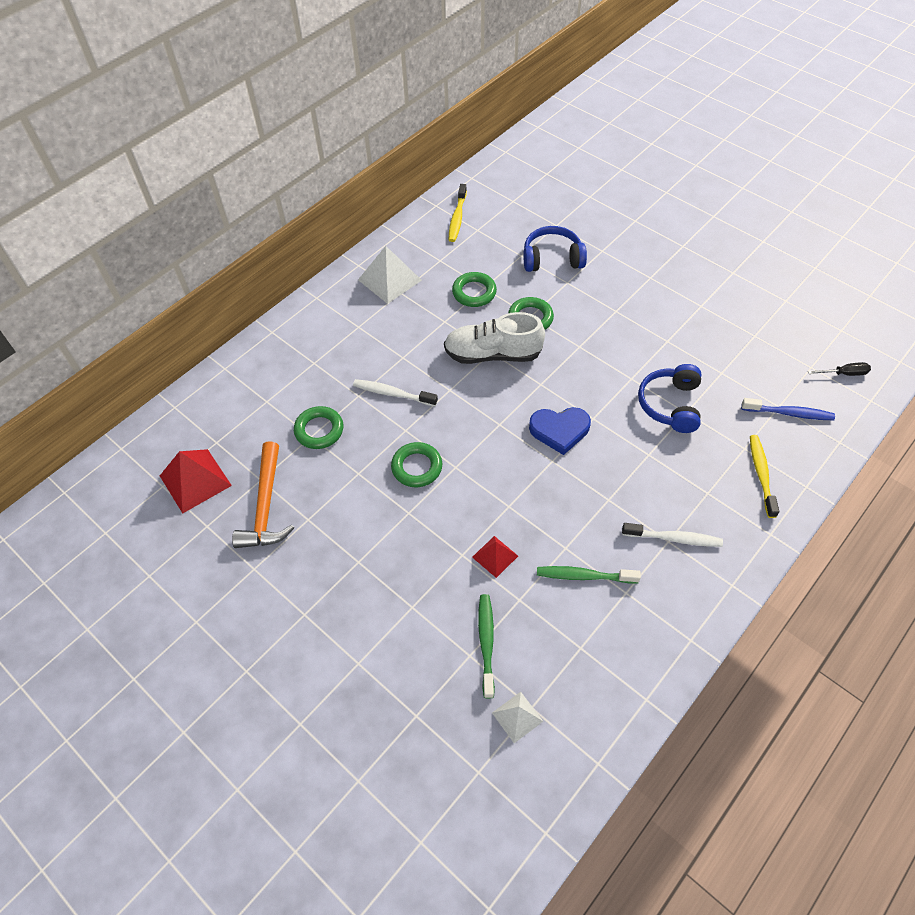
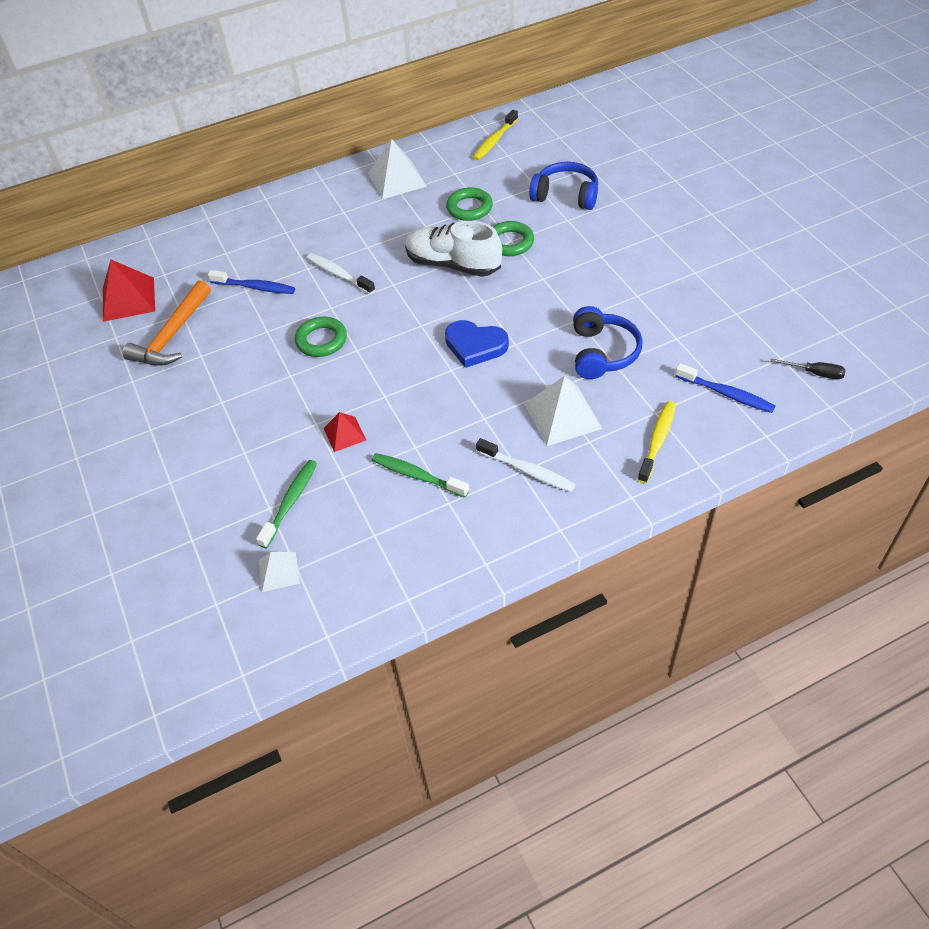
camera: 25 degrees right, 5 degrees down
(319, 430) = (255, 287): green ring -> blue toothbrush
(670, 405) = (602, 353): blue headphones -> blue headphones turned 150 degrees clockwise
(672, 476) = (562, 416): none -> white pyramid

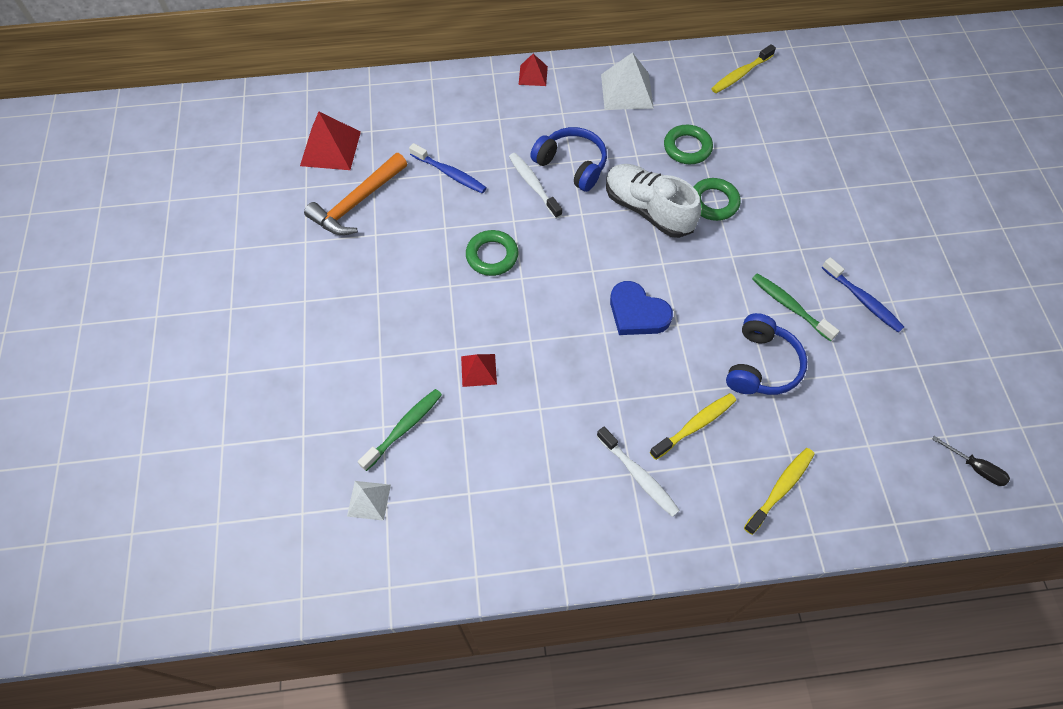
camera: 15 degrees right, 10 degrees up
(304, 190) = (533, 75): none -> red pyramid
(417, 475) = (530, 442): green toothbrush -> green toothbrush (789, 306)
(562, 416) = (695, 425): white pyramid -> yellow toothbrush
(566, 195) = (790, 164): blue headphones -> blue headphones (572, 165)
(726, 394) = (872, 459): blue toothbrush -> blue toothbrush (863, 300)

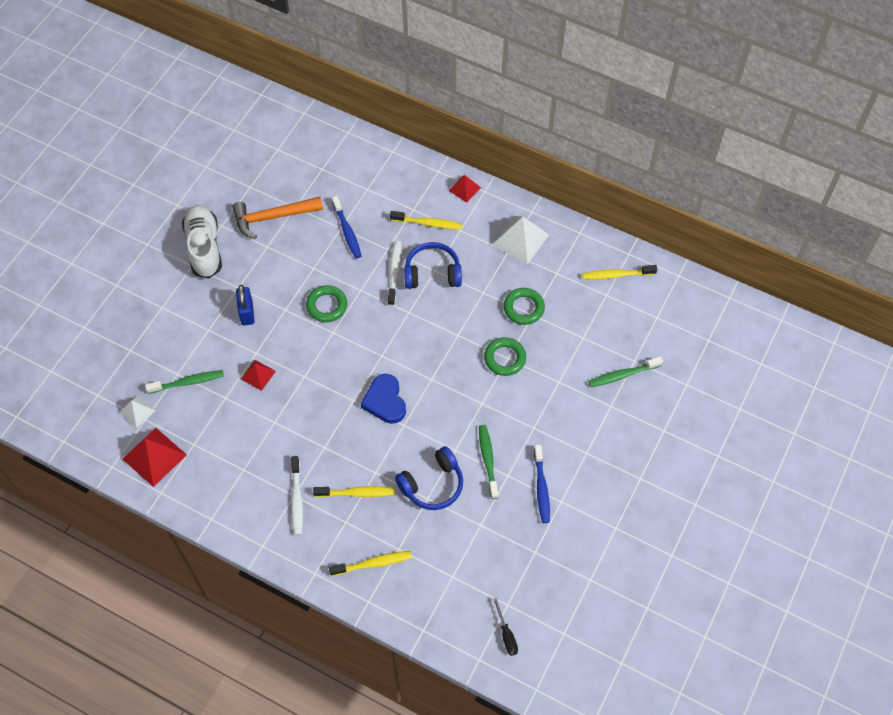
camera: 35 degrees right, 0 degrees up
(330, 148) = (285, 167): red pyramid -> red pyramid (154, 457)
(410, 313) = (247, 313): none -> blue padlock
(526, 123) = (428, 223): none -> yellow toothbrush
(572, 165) = (432, 273): blue headphones -> blue headphones turned 75 degrees counterclockwise
(648, 210) = (455, 336): white shoe -> white shoe (204, 248)
(830, 154) = (622, 375): none -> green toothbrush

